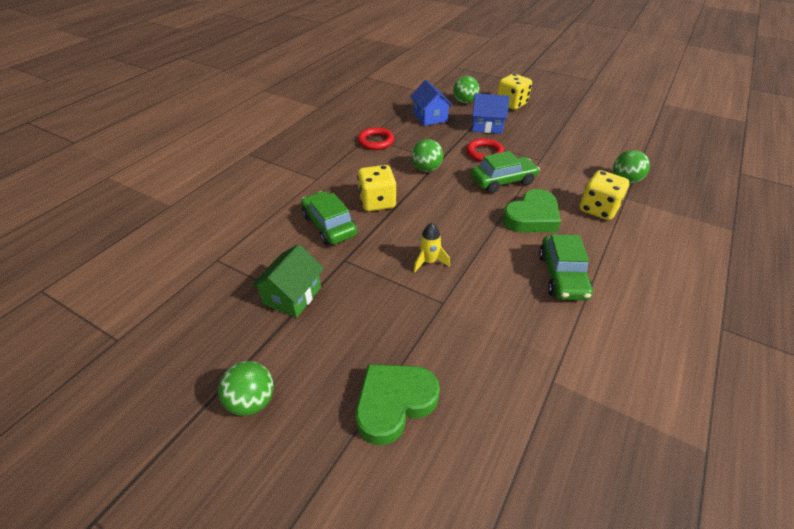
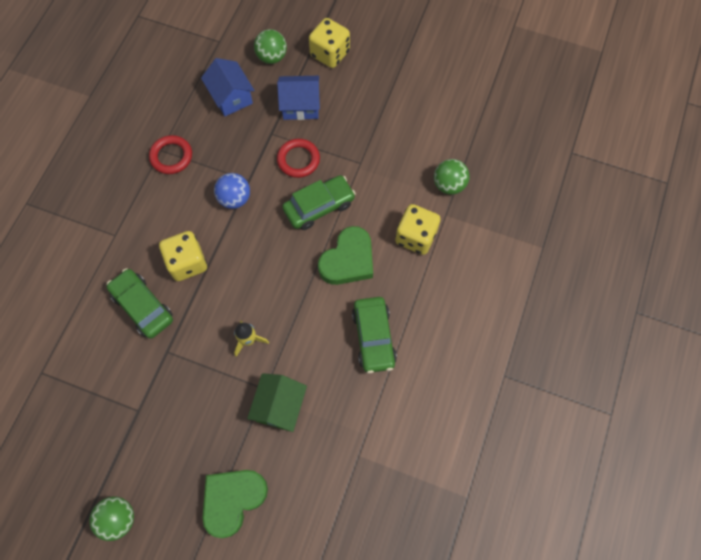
camera: 10 degrees left, 25 degrees up
(292, 295) = (126, 404): green house -> green house (279, 406)
(426, 169) = (235, 198): green ball -> blue ball

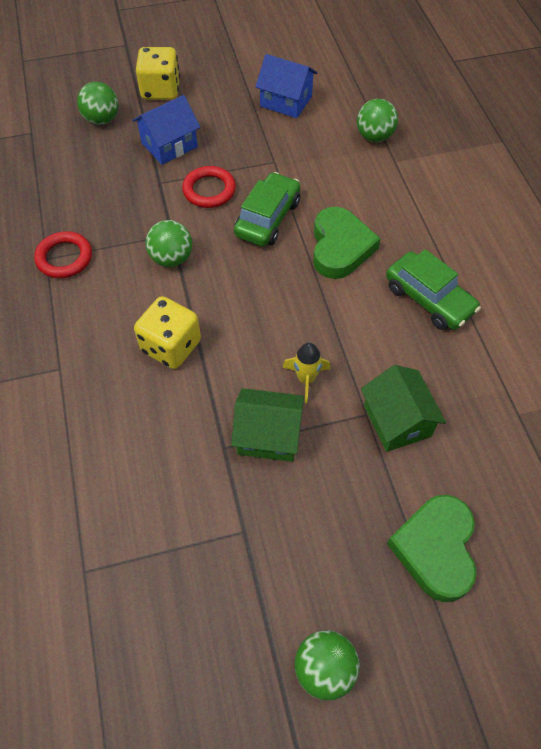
camera: 35 degrees left, 10 degrees down
(142, 307) = (155, 420): green car -> none
(197, 361) = (268, 435): none -> green house
(231, 97) = (87, 173): blue house -> blue house (286, 101)
(235, 198) = (171, 258): blue ball -> green ball
(415, 237) = (385, 193): yellow dice -> none

